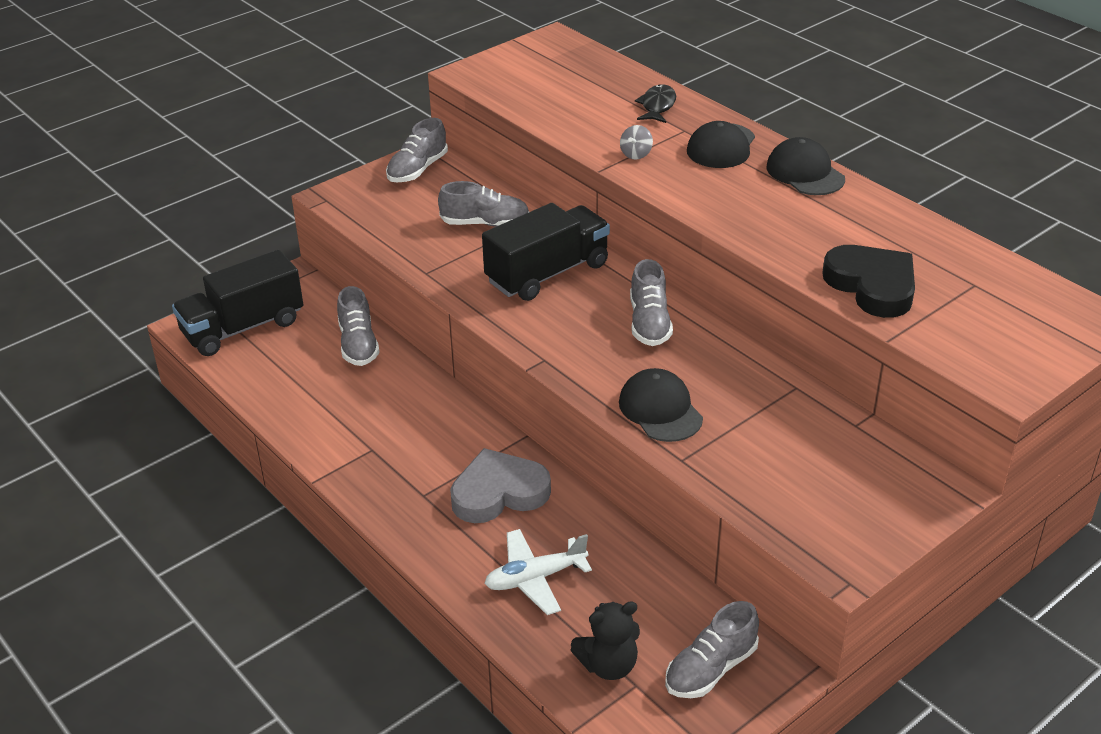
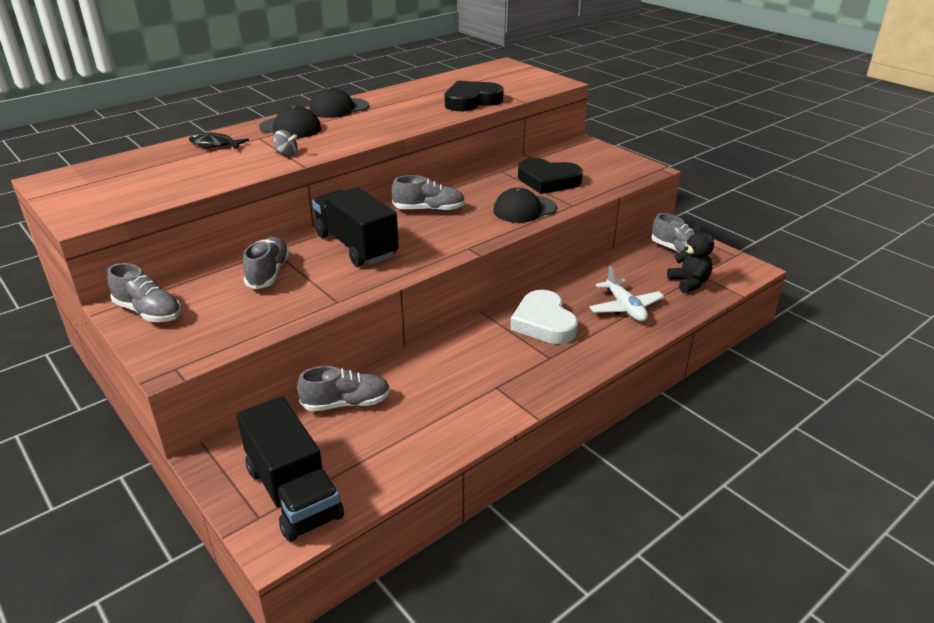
camera: 90 degrees left, 5 degrees down
(499, 493) = (544, 323): grey heart -> white heart
(767, 437) = (548, 181): none -> black heart

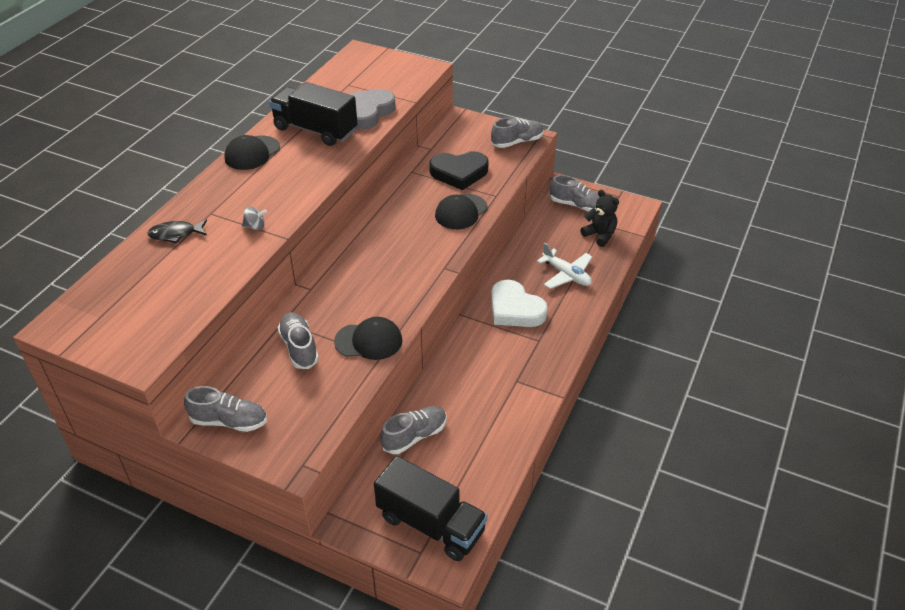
camera: 25 degrees left, 10 degrees up
(290, 128) = (229, 192): black cap -> black cap (369, 341)
(356, 246) = (350, 294): black truck -> black truck (315, 130)
(429, 210) = (382, 235): grey shoe -> grey shoe (517, 142)
(471, 101) = (367, 112): black heart -> grey heart

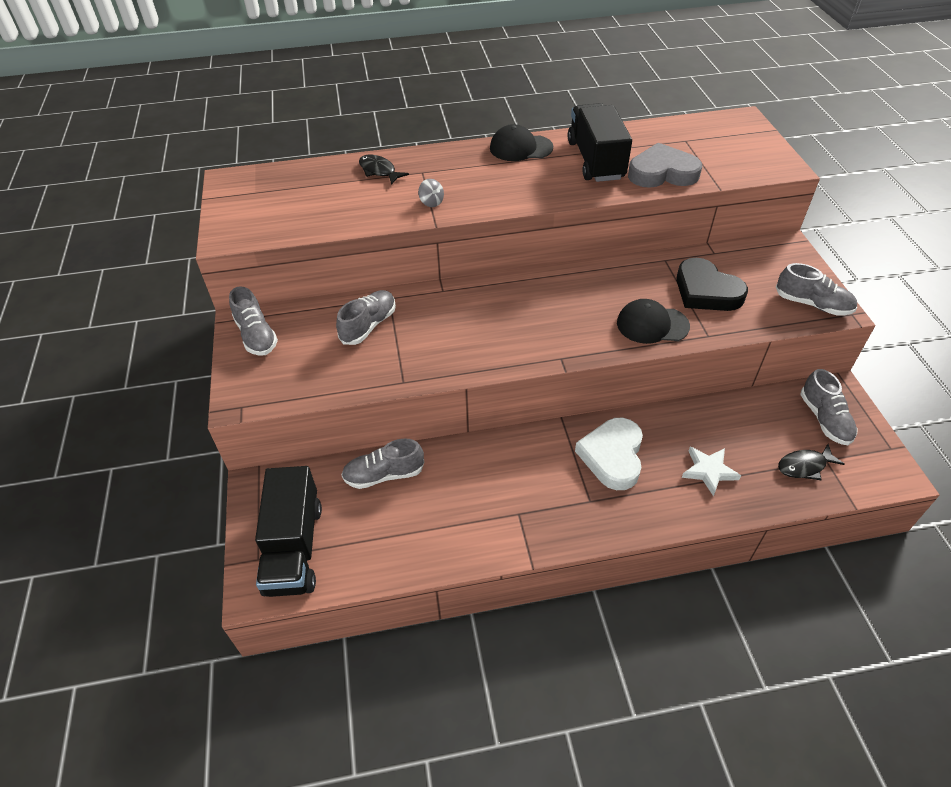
camera: 55 degrees right, 5 degrees up
(369, 341) = (415, 363): black cap -> none
(415, 436) = (384, 475): grey shoe -> grey shoe turned 150 degrees clockwise
(566, 275) = (708, 471): white plane -> white star
(600, 235) = (804, 466): black teddy bear -> black fish

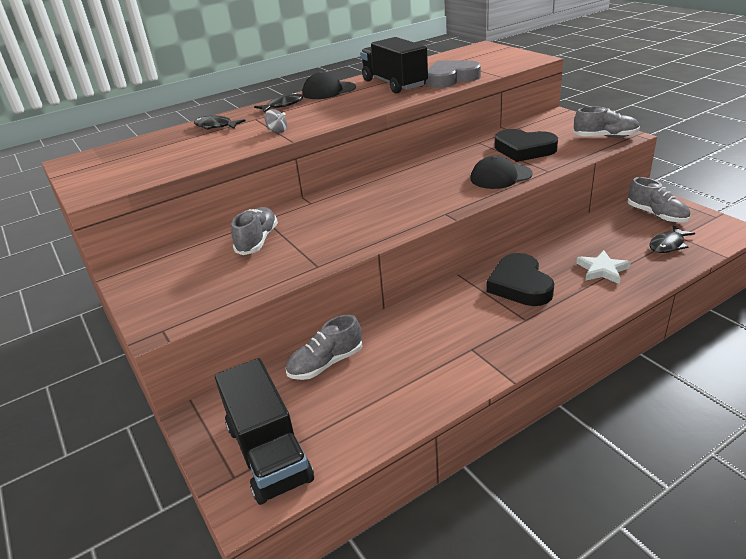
camera: 20 degrees left, 15 degrees down
(256, 335) = (147, 277): grey shoe -> none
(461, 158) = (283, 105): none -> black fish
(612, 456) = (520, 285): white heart -> black heart

